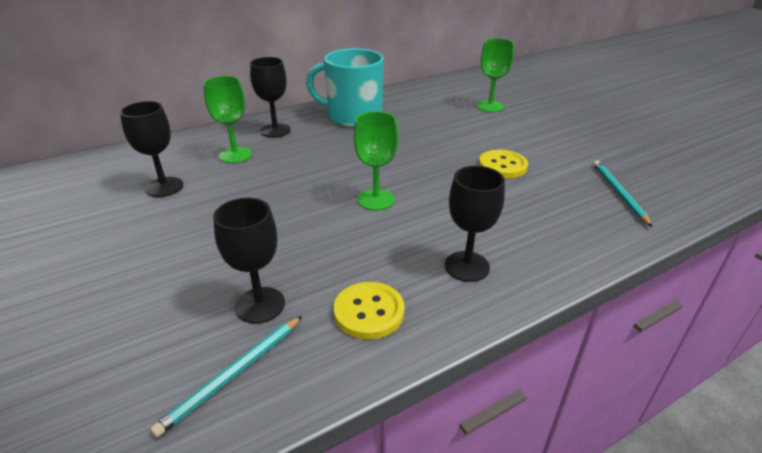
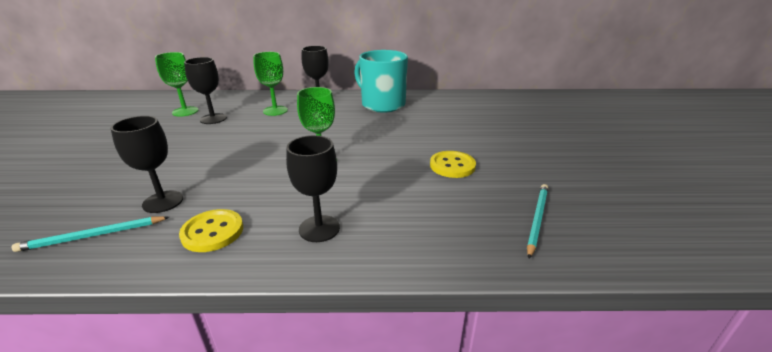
camera: 30 degrees right, 5 degrees down
(490, 106) = (503, 120): green goblet -> green goblet (185, 111)

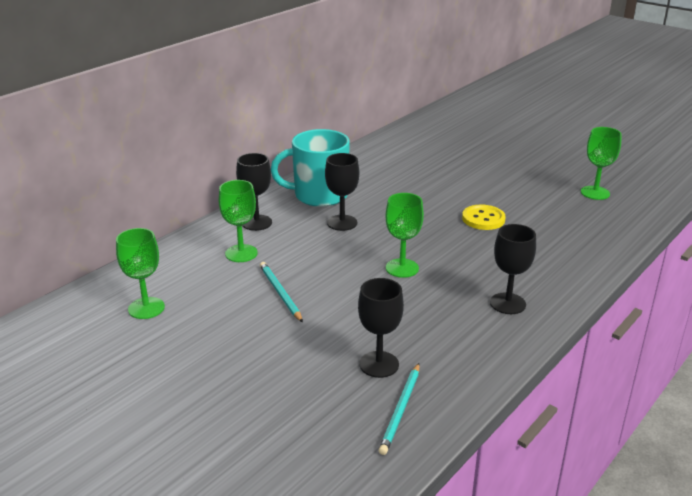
camera: 50 degrees left, 0 degrees up
(212, 232) = (461, 350): yellow button -> none
(213, 119) = (204, 295): black goblet -> black goblet (342, 223)
(537, 219) = (583, 225): turquoise pencil -> turquoise pencil (280, 293)
(617, 203) = (595, 193): none -> green goblet

